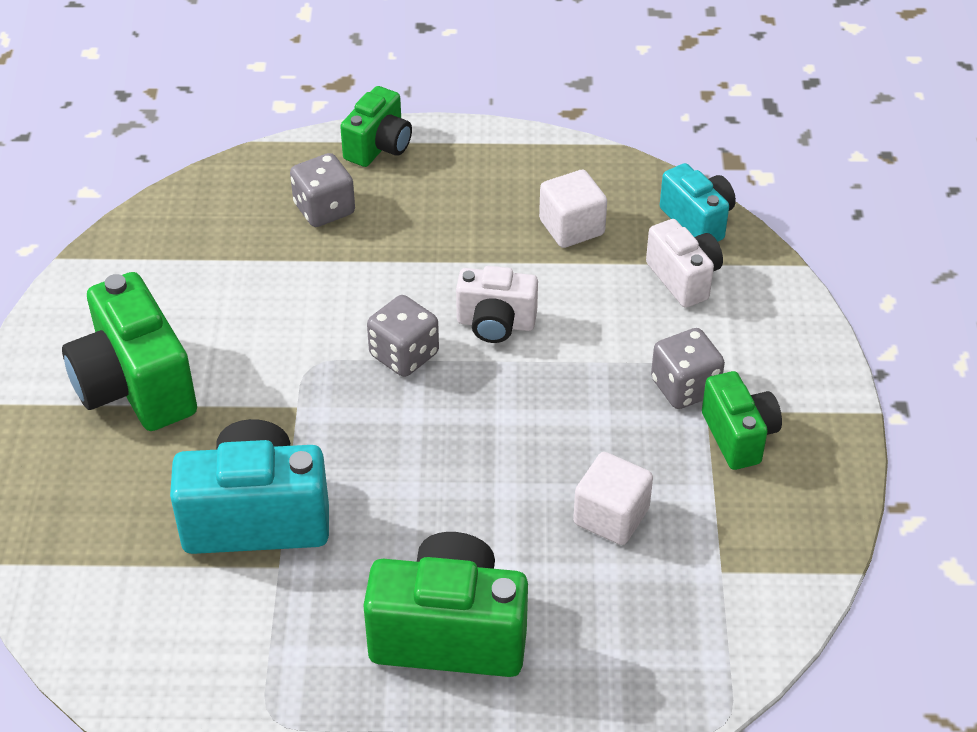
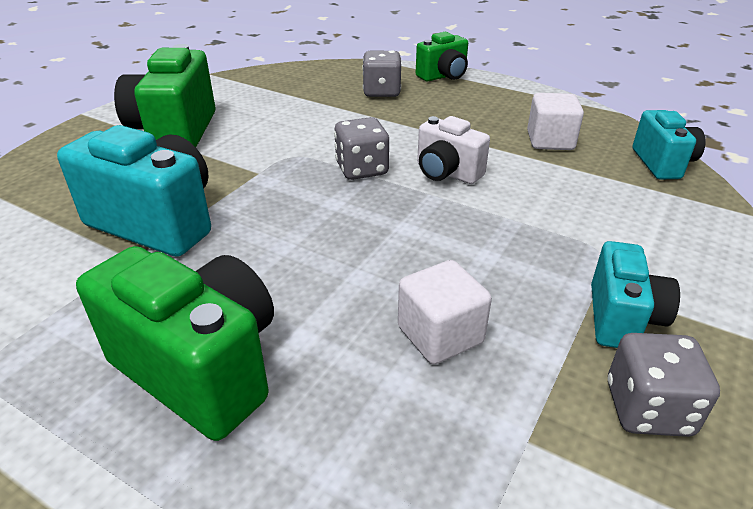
camera: 30 degrees right, 10 degrees down
(684, 278) = (629, 192): white camera -> none
(685, 387) = (585, 262): grey dice -> grey dice (648, 409)
(739, 436) = (622, 318): green camera -> turquoise camera

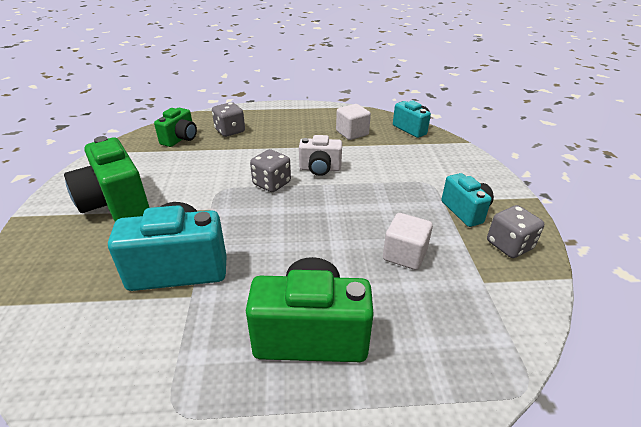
camera: 35 degrees left, 0 degrees up
(443, 76) = (256, 110): green camera -> green camera (180, 139)

